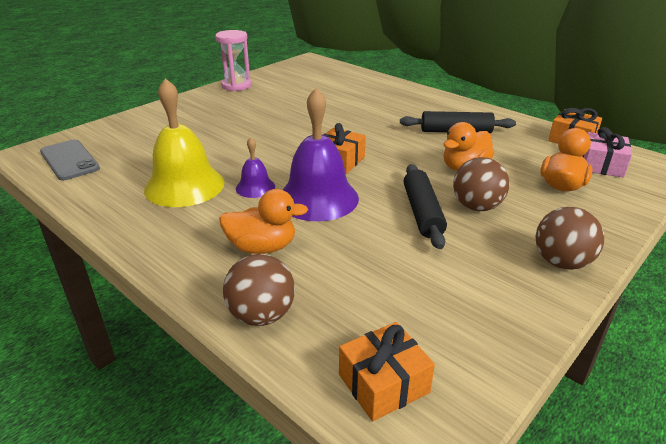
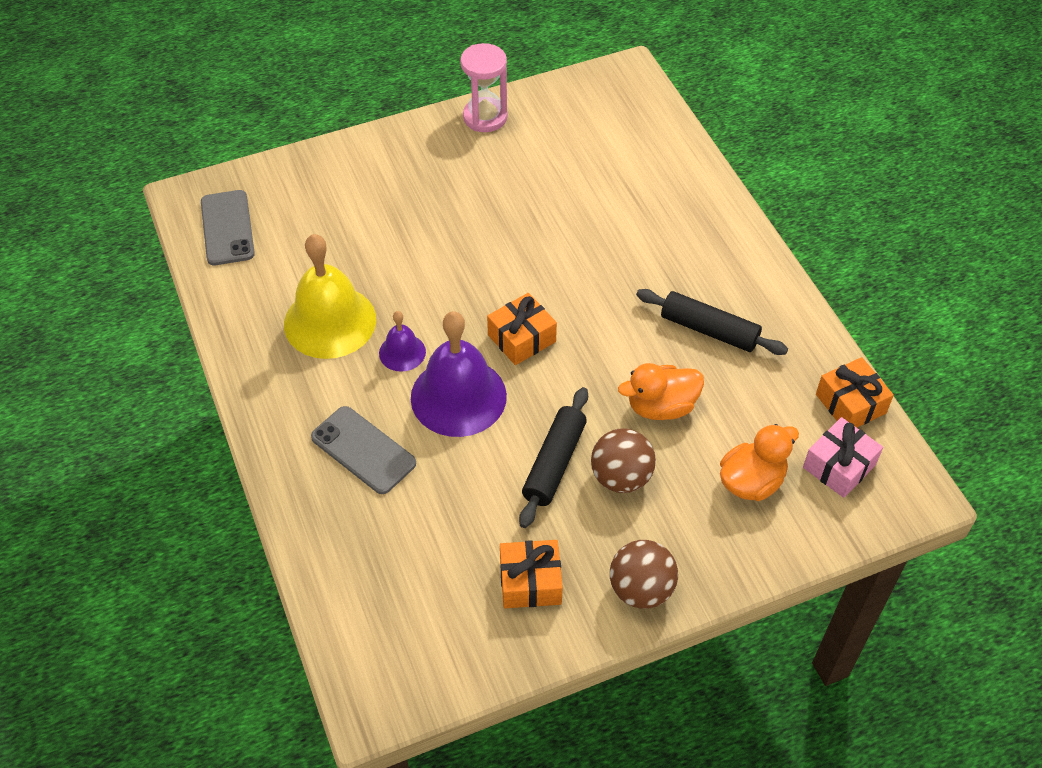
camera: 25 degrees right, 20 degrees up
(261, 315) = (321, 535): brown ball -> none
(262, 247) = (363, 450): orange duck -> grey phone
(383, 383) = (379, 645): orange gift -> orange gift (530, 582)

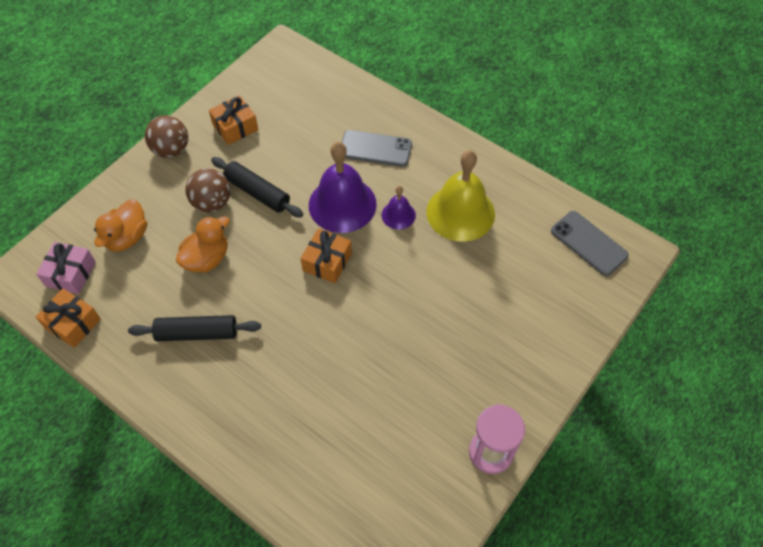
camera: 150 degrees right, 5 degrees up
(554, 463) = (257, 192): black rolling pin -> black rolling pin turned 45 degrees counterclockwise

